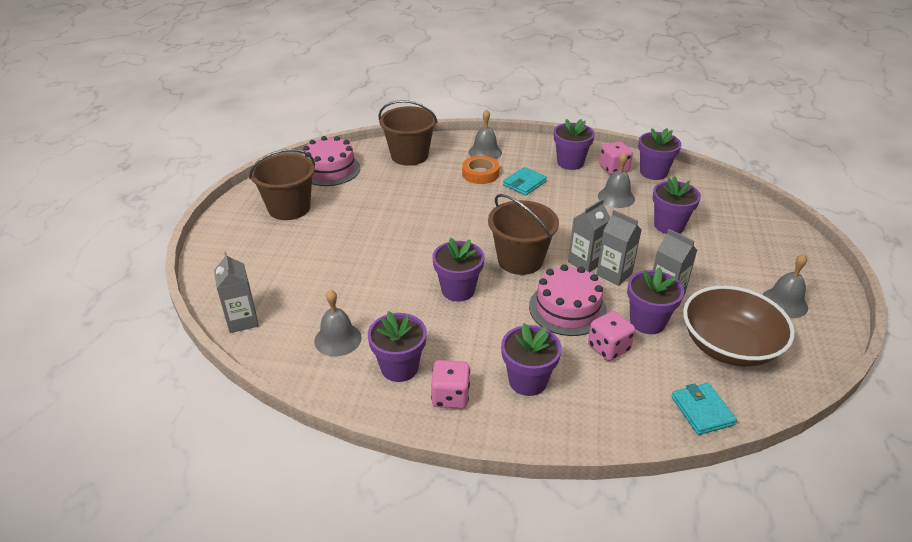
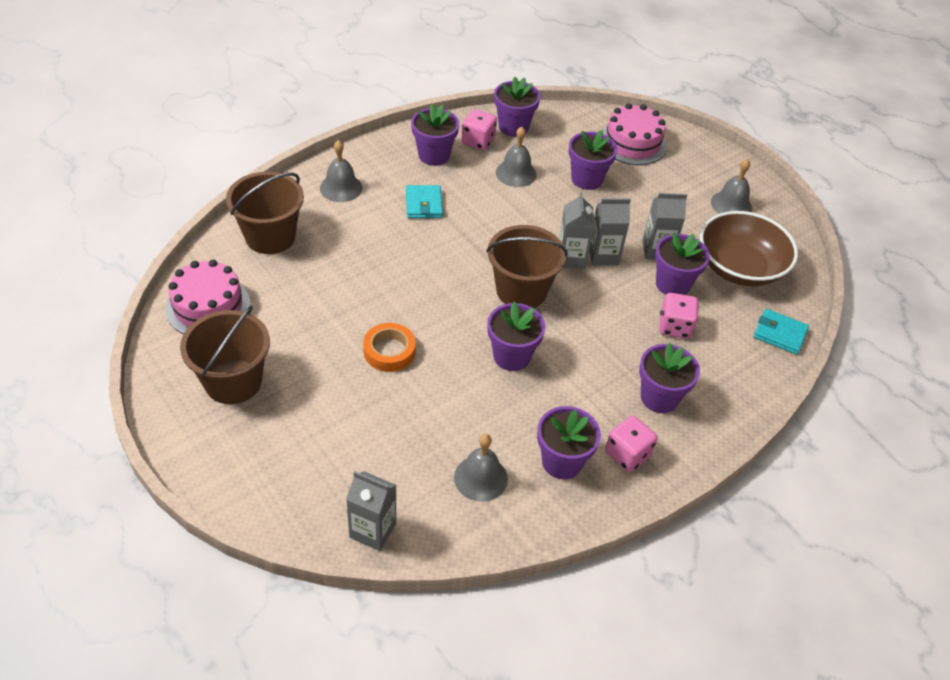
camera: 50 degrees left, 10 degrees up
(480, 174) = (370, 217): orange tape -> orange tape (389, 351)
(567, 308) = (609, 312): pink cake -> pink cake (632, 143)

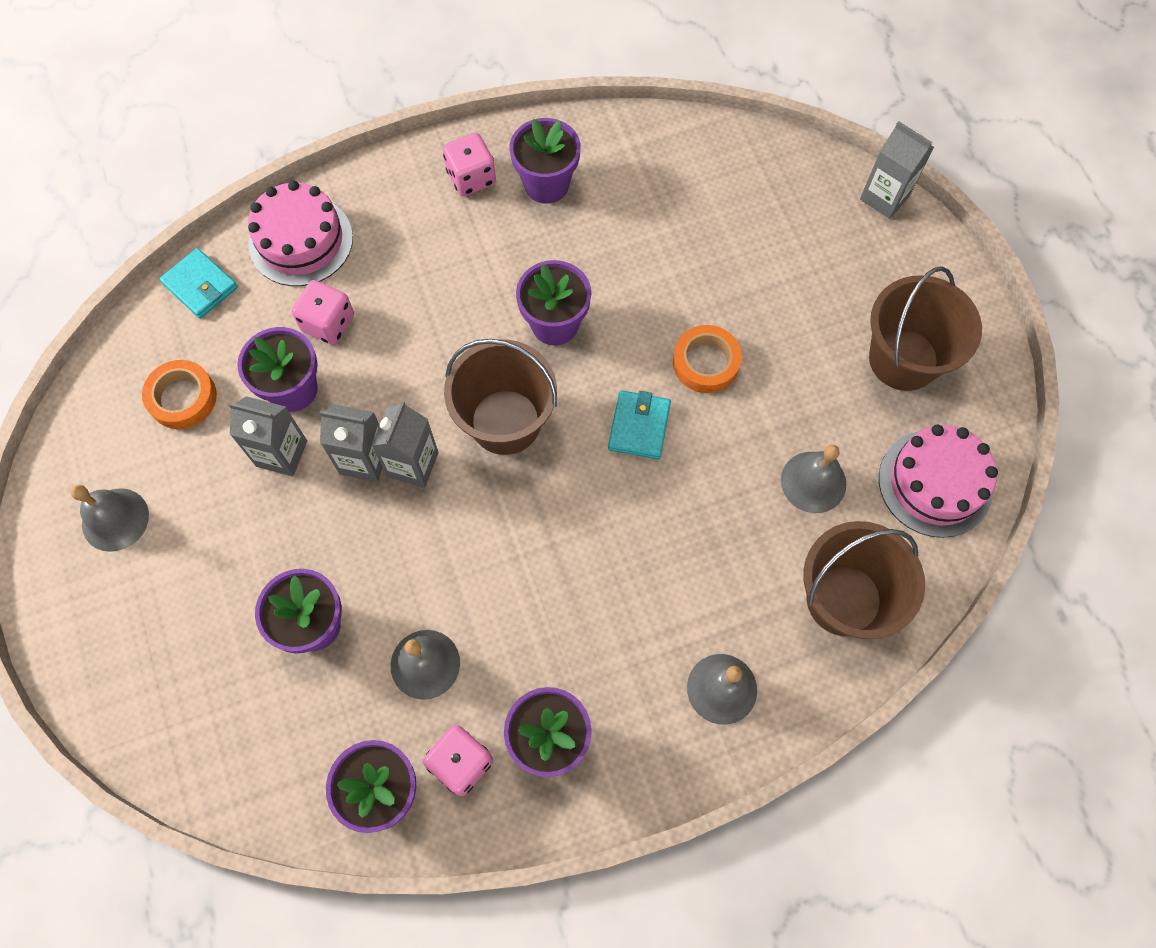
camera: 160 degrees left, 20 degrees up
(373, 530) = (765, 156): grey carton -> grey carton (884, 197)
(424, 204) = (597, 621): turquoise wallet -> turquoise wallet (639, 426)
(480, 478) = (640, 185): grey bell -> grey bell (813, 482)
(632, 143) = (191, 701): pink cake -> pink cake (301, 241)
(659, 397) = (401, 234): purple flower pot -> none
(739, 268) = (182, 398): brown bowl -> orange tape

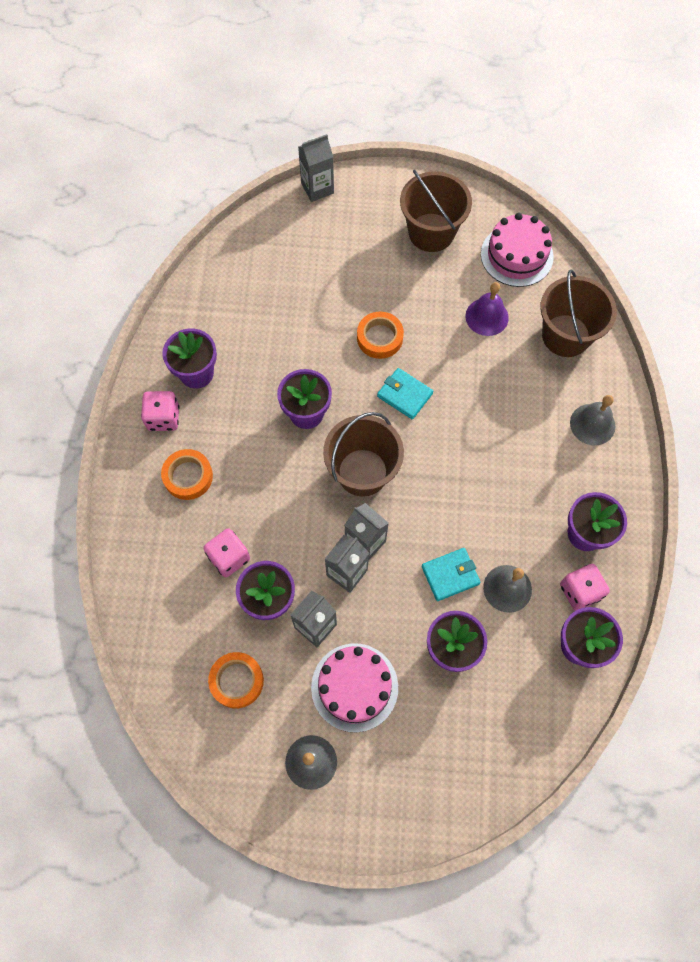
camera: 65 degrees left, 0 degrees up
(200, 286) = (149, 637): turquoise wallet -> turquoise wallet (450, 575)
(301, 241) = (150, 551): pink cake -> pink cake (354, 687)
(409, 236) = (188, 476): none -> orange tape
(813, 482) = (487, 317): grey bell -> purple bell

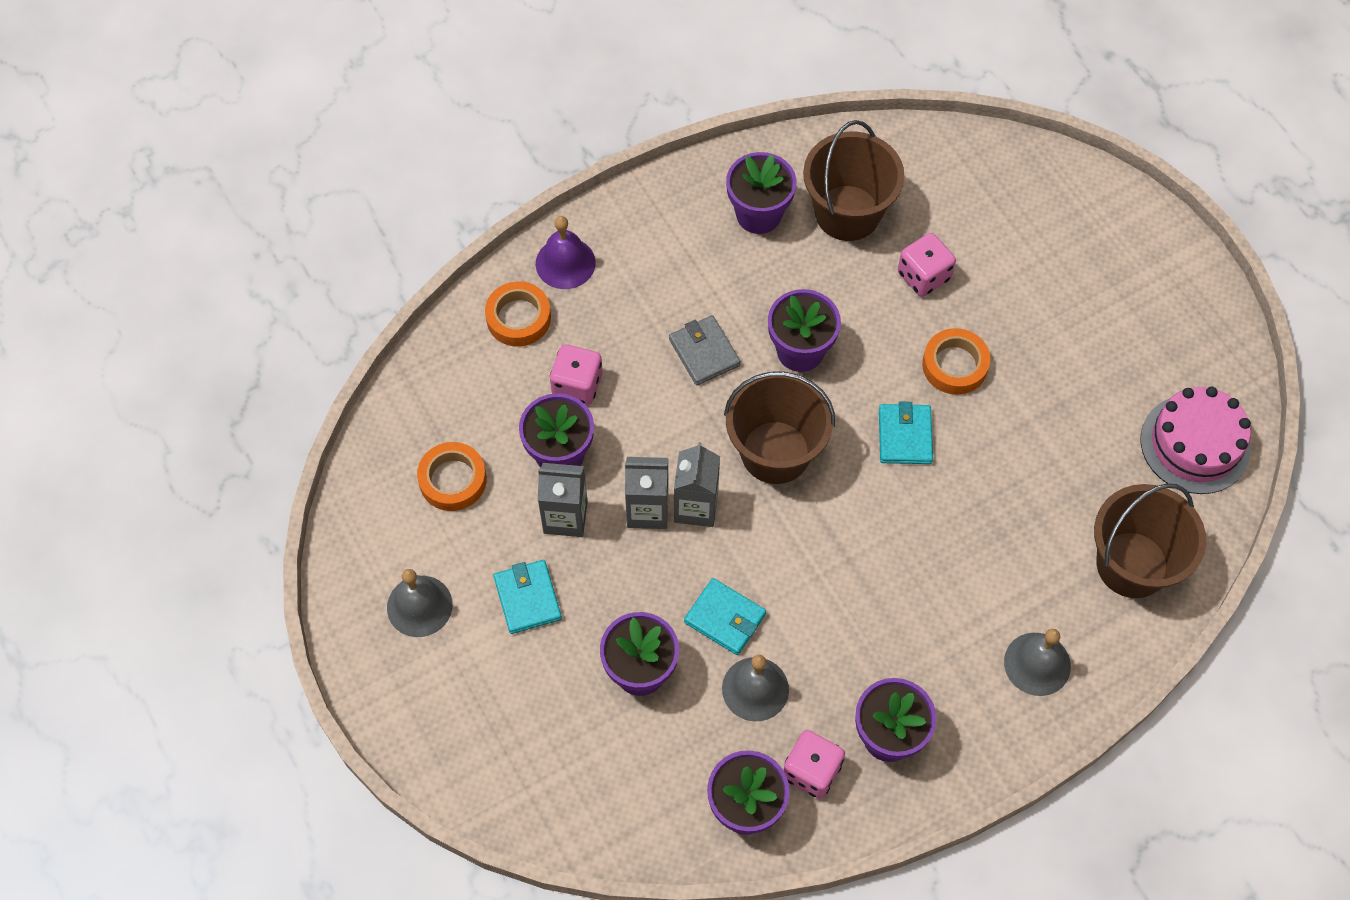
camera: 55 degrees right, 5 degrees down
(163, 418) = (682, 219): pink dice -> pink dice (923, 276)
(188, 476) = (635, 286): orange tape -> orange tape (518, 318)
(265, 467) = (704, 352): none -> grey wallet
(317, 188) = (1092, 178): grey carton -> none
(354, 687) = (527, 598): pink cake -> turquoise wallet
(431, 232) = (1142, 332): brown bucket -> brown bucket (847, 213)
(487, 317) = (1081, 461): purple bell -> purple bell (565, 263)

